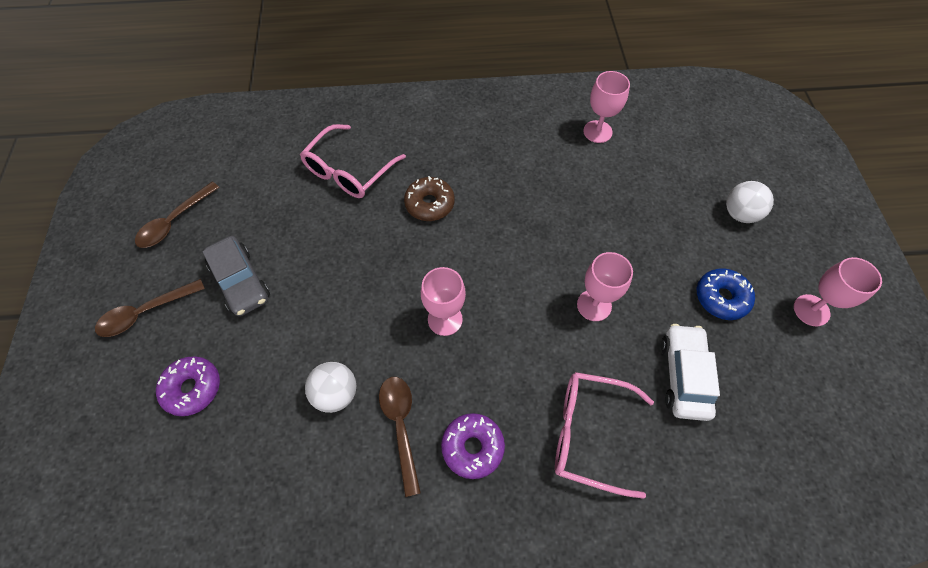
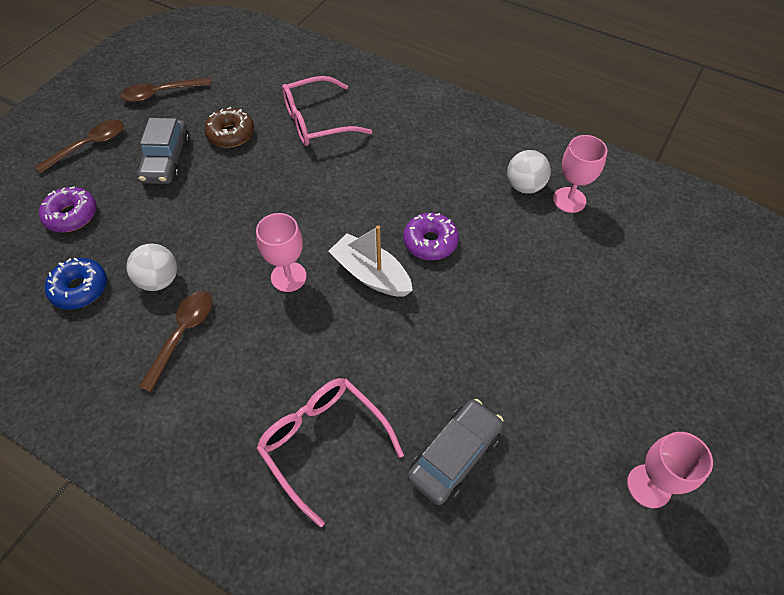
camera: 35 degrees right, 5 degrees down
(146, 312) = (89, 146): brown spoon -> brown spoon turned 135 degrees clockwise
(429, 204) = (358, 181): brown donut -> brown donut (231, 134)
(472, 447) = (220, 387): purple donut -> purple donut (430, 242)
(507, 276) = (371, 274): none -> white boat
(594, 305) = (426, 343): pink goblet -> none
(683, 376) = (454, 455): white car -> grey car
(721, 298) = (558, 413): blue donut -> blue donut (80, 289)
(740, 214) = (653, 351): white ball -> white ball (524, 186)

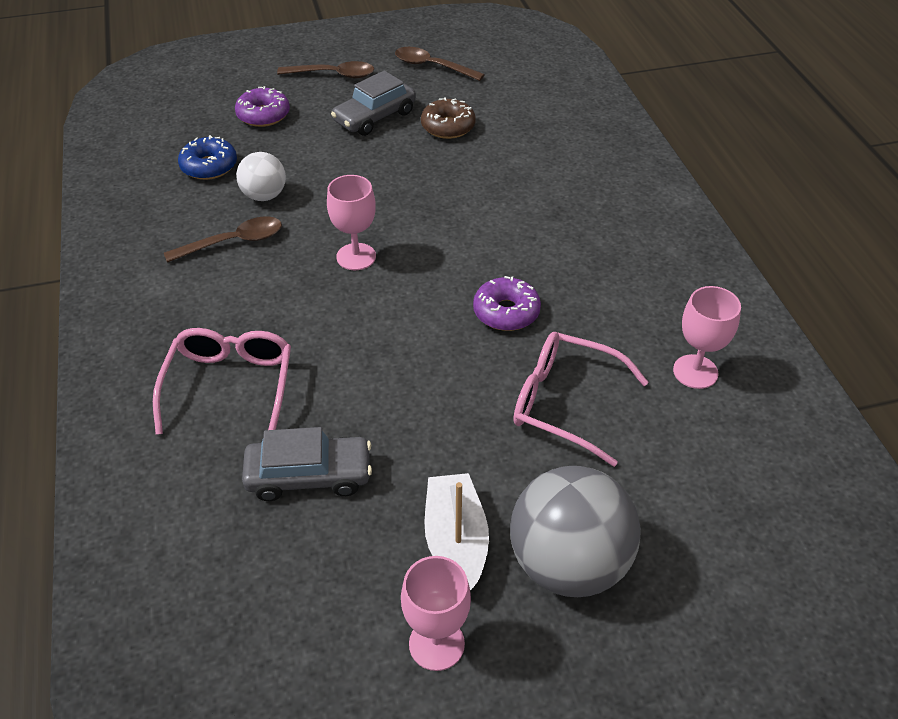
camera: 45 degrees right, 10 degrees down
(317, 121) = (533, 158): pink glasses -> pink glasses (565, 403)
(371, 274) = (422, 300): white boat -> white boat (456, 542)
(524, 186) = (663, 330): white ball -> none
(648, 371) = (568, 563): none -> grey ball

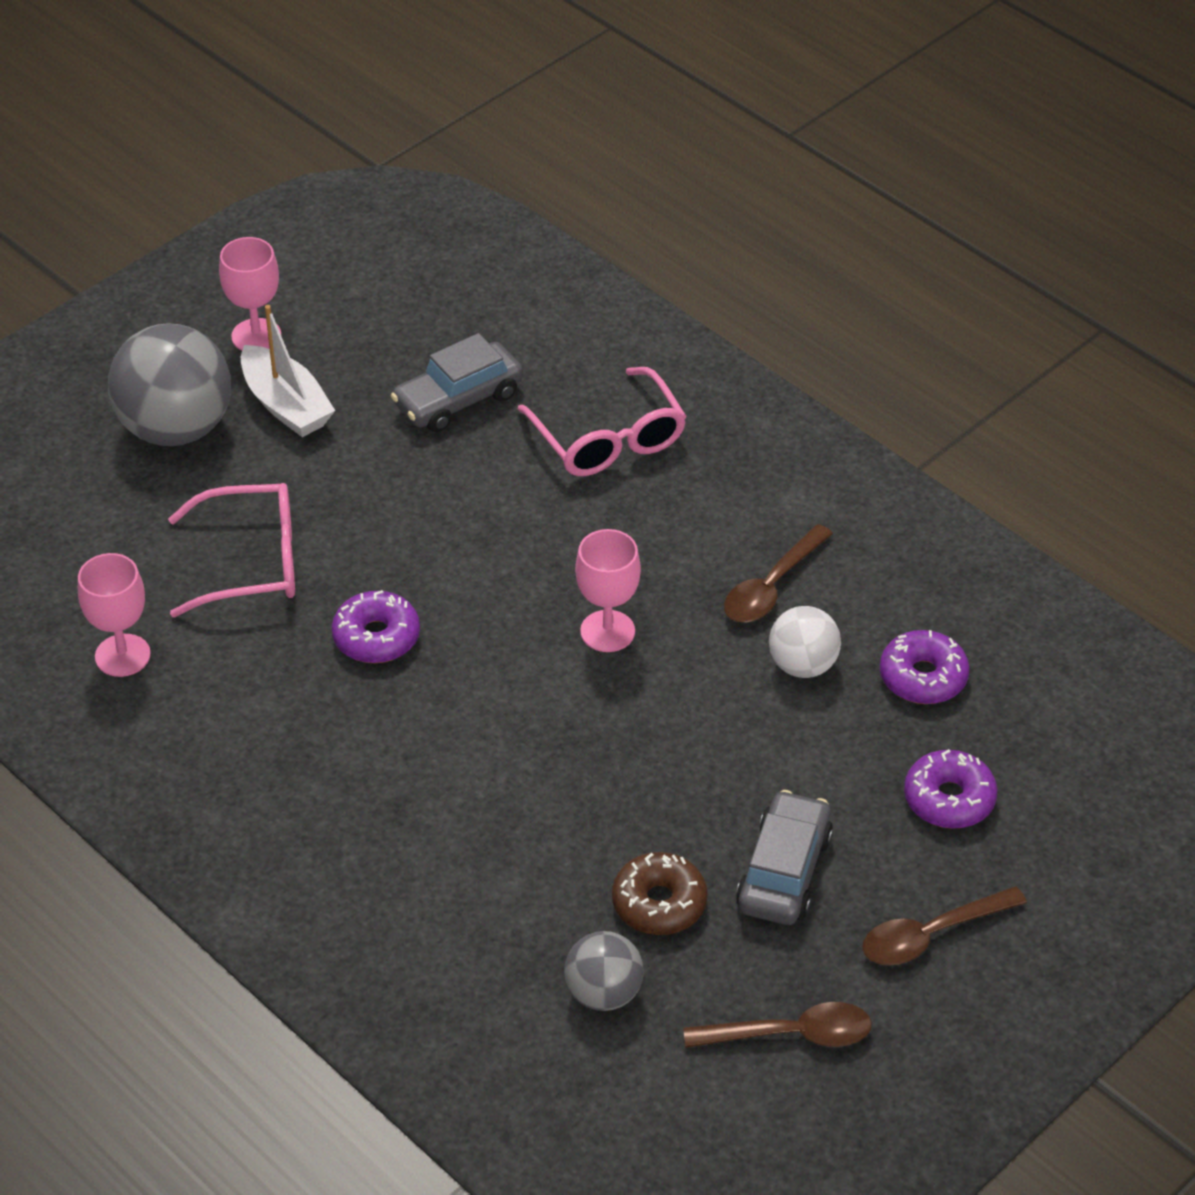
camera: 150 degrees right, 0 degrees up
(209, 166) = (923, 677): blue donut -> purple donut
(505, 105) = (603, 993): none -> grey ball

